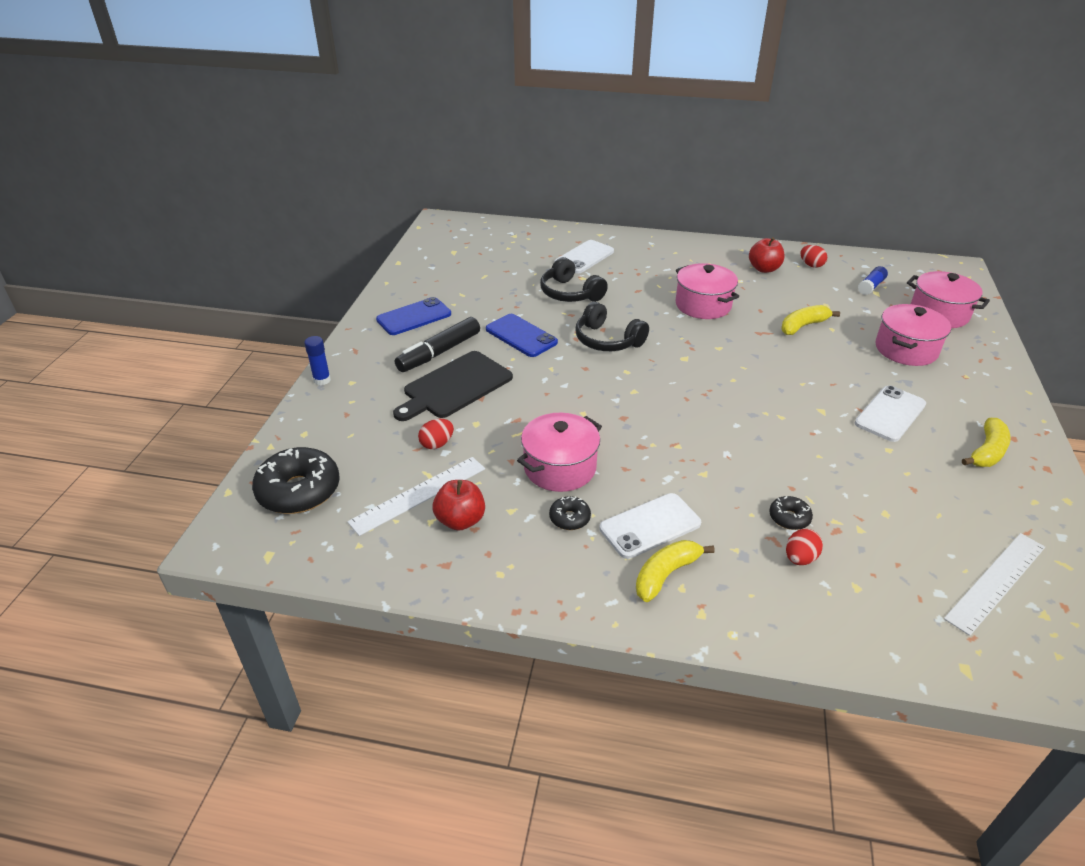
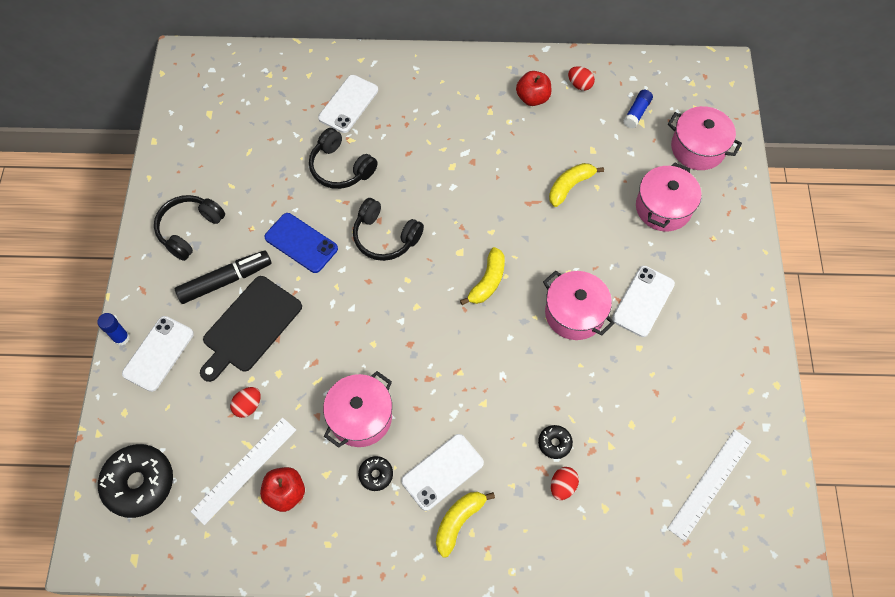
camera: 10 degrees left, 25 degrees up
(355, 395) = (158, 353): none -> white phone
(414, 317) = (189, 230): blue phone -> black headphones
(439, 352) = (225, 280): black marker -> black marker turned 150 degrees counterclockwise
(703, 305) = (474, 168): pink pot -> pink pot (574, 313)
(987, 452) = (720, 337): yellow banana -> yellow banana (487, 282)

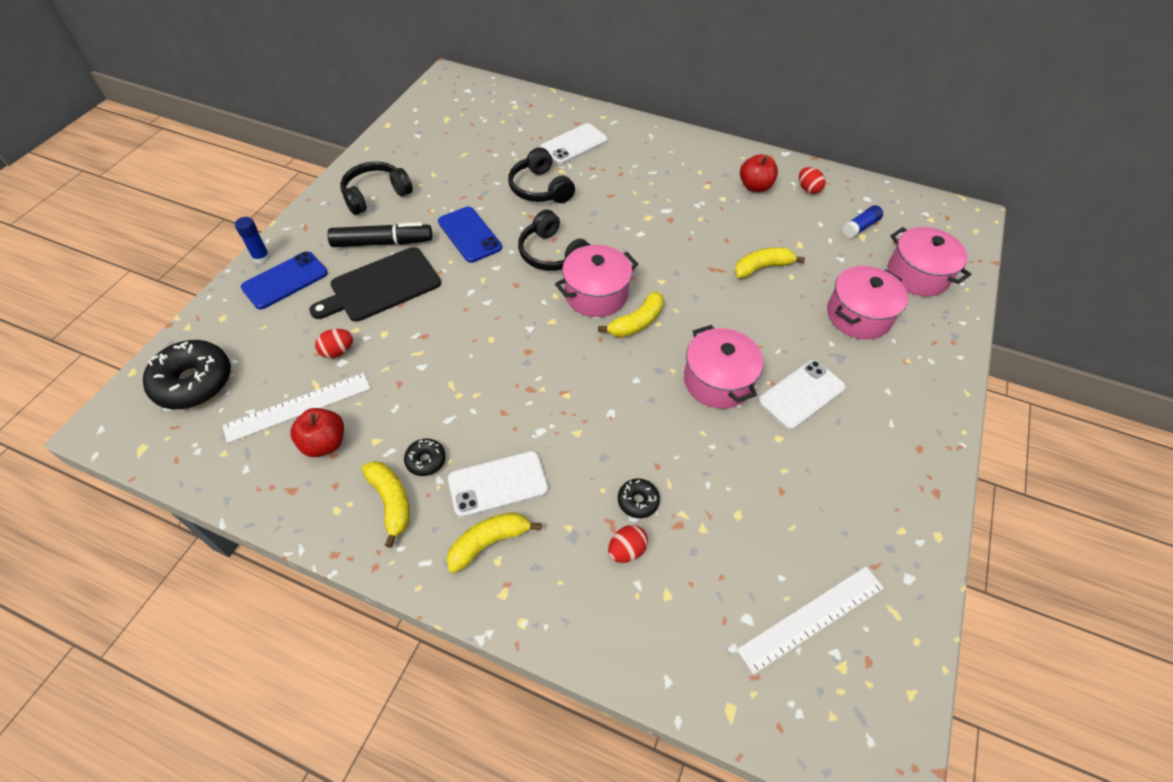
camera: 20 degrees right, 10 degrees down
(158, 353) = (285, 280): white phone -> blue phone
(360, 417) = (441, 400): pink pot -> pink pot (596, 294)
(367, 520) = (391, 502): none -> yellow banana

